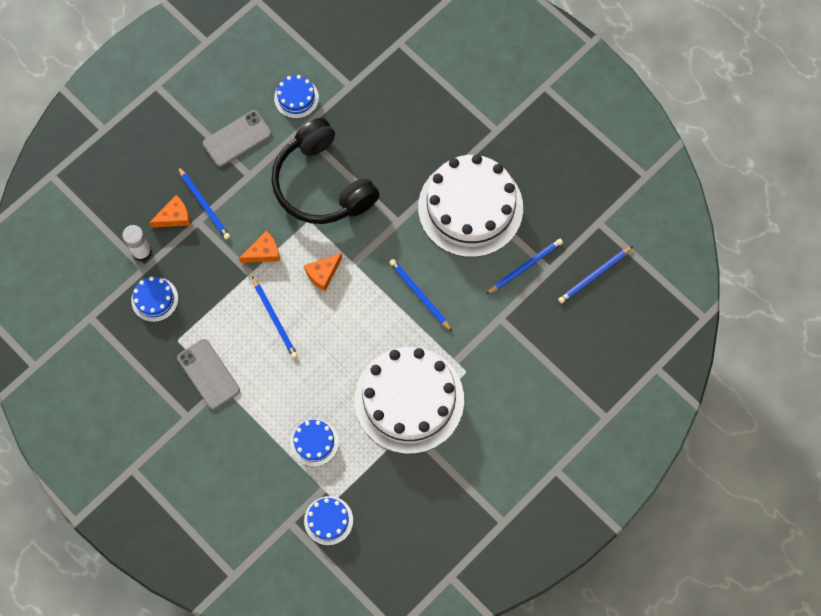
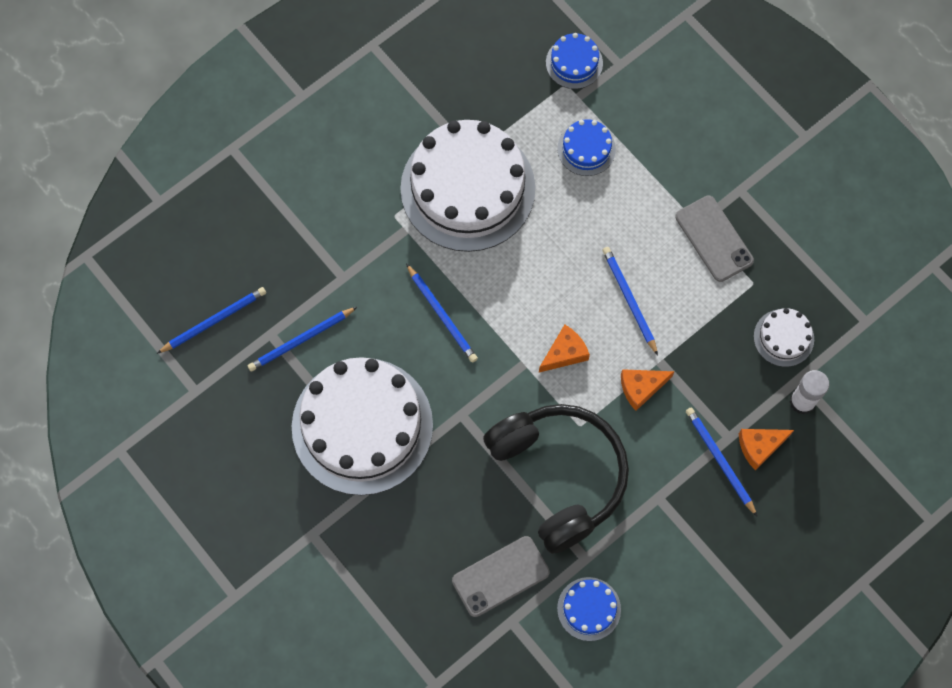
camera: 175 degrees left, 0 degrees up
(154, 299) = (783, 338): blue cake -> white cake
(237, 139) = (674, 553): grey phone -> grey phone (500, 576)

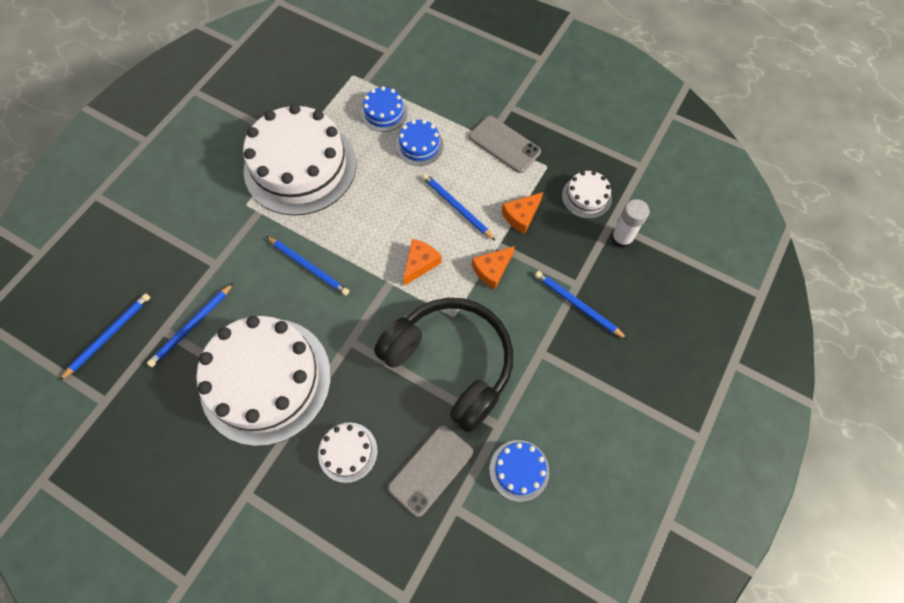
camera: 20 degrees left, 5 degrees down
(423, 529) = (348, 452): none -> white cake
(574, 63) = (354, 59): blue cake -> blue cake (419, 145)
(760, 446) = (604, 283): orange cheese -> orange cheese (521, 216)

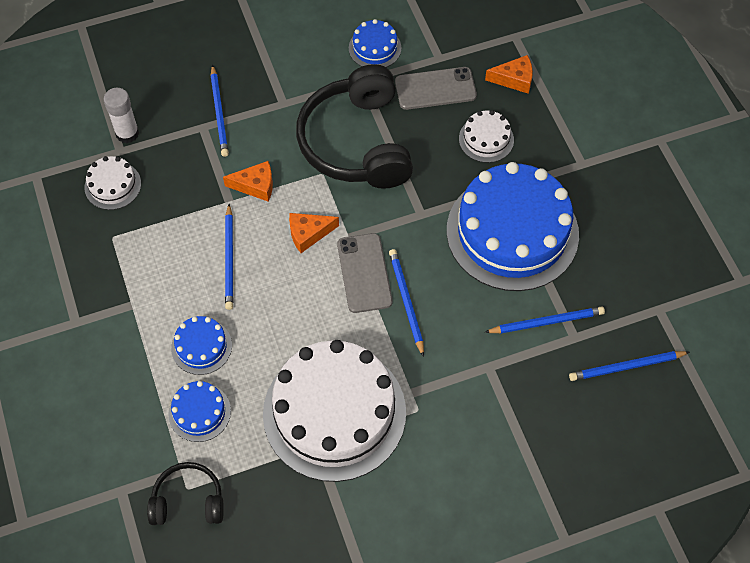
camera: 140 degrees left, 5 degrees down
(266, 380) = (512, 232): white cake -> blue cake
(346, 70) = (188, 500): none -> black headphones
(504, 144) = (125, 286): grey phone -> grey phone (364, 273)
(521, 216) = (184, 210): orange cheese -> orange cheese (514, 79)

